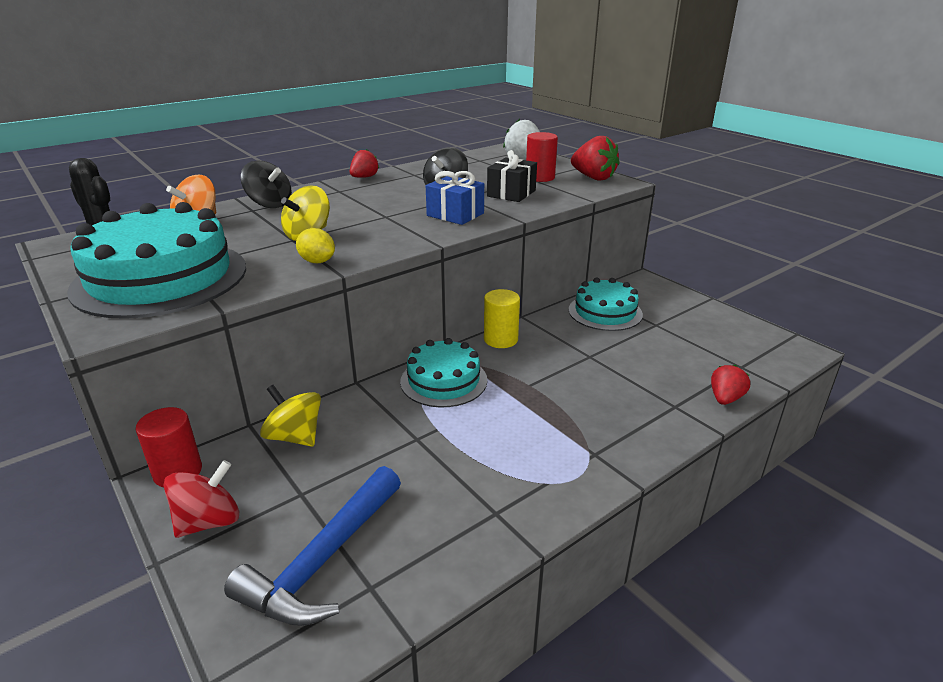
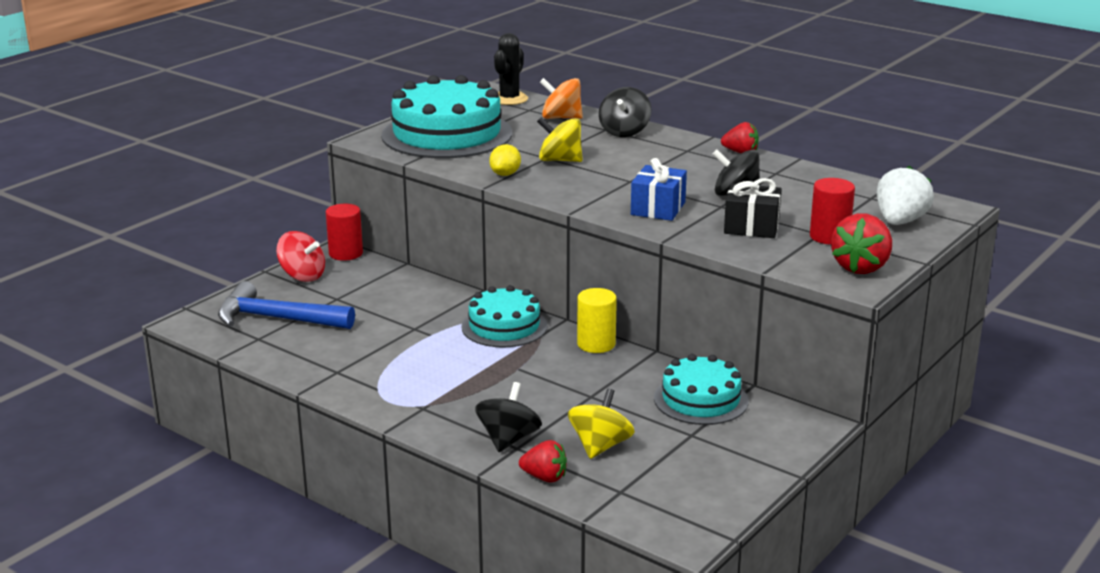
camera: 75 degrees right, 5 degrees down
(295, 436) = (398, 282): yellow spinning top -> yellow spinning top (600, 446)
(661, 408) = (508, 439): none -> black spinning top

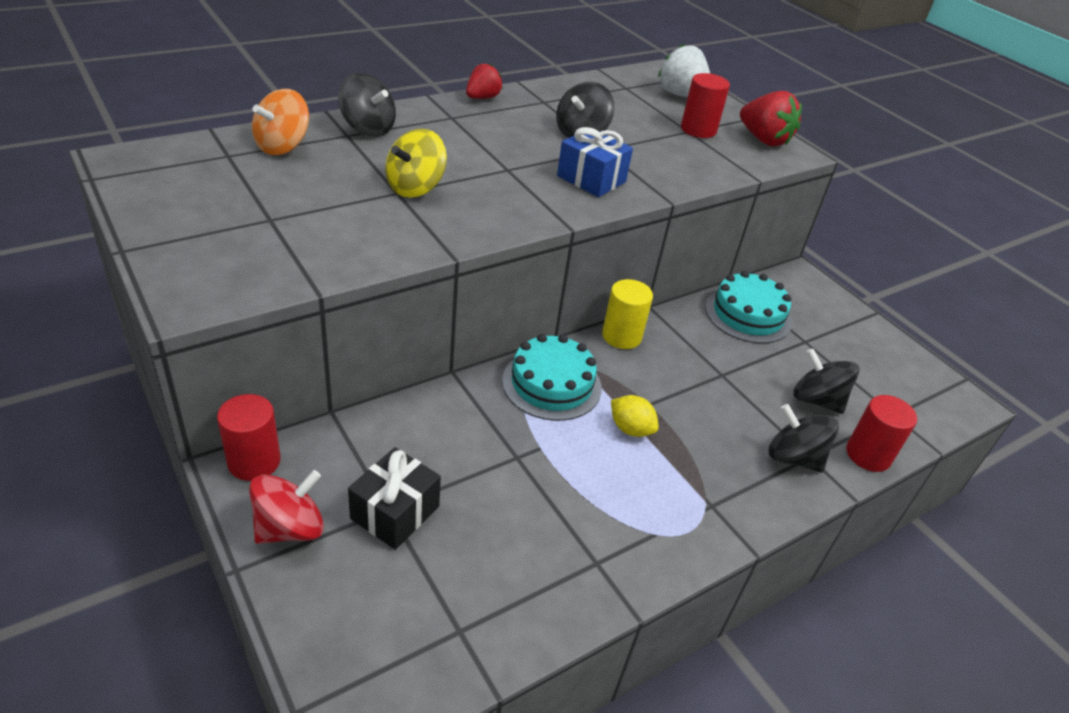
camera: 75 degrees left, 15 degrees up
(277, 319) = (411, 592): blue hammer -> none
(447, 134) = (246, 232): turquoise cake -> none
(505, 174) = (427, 233): yellow lemon -> yellow lemon (630, 429)
(509, 99) = (174, 155): black cactus -> none
(544, 477) = (868, 455): red strawberry -> red cylinder
(600, 446) = (816, 400): yellow spinning top -> black spinning top
(751, 227) = (661, 152): black gift -> black gift (395, 512)

